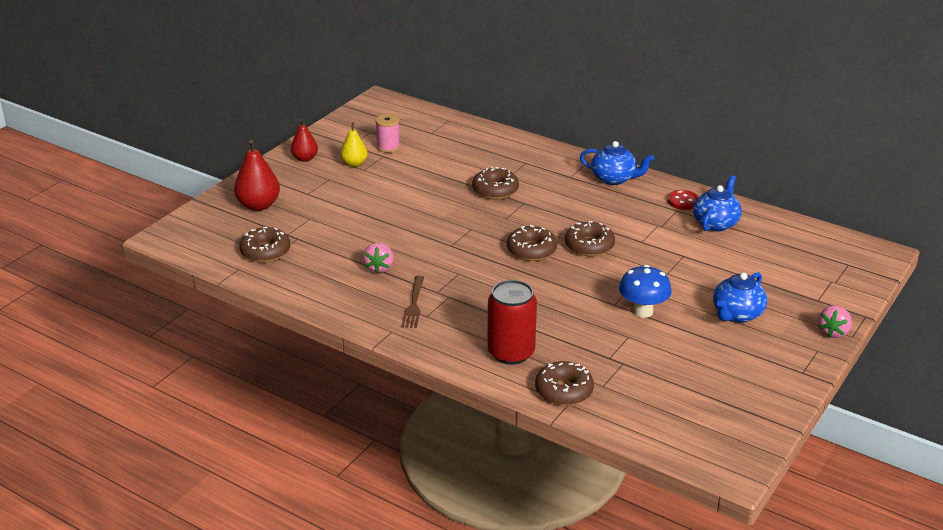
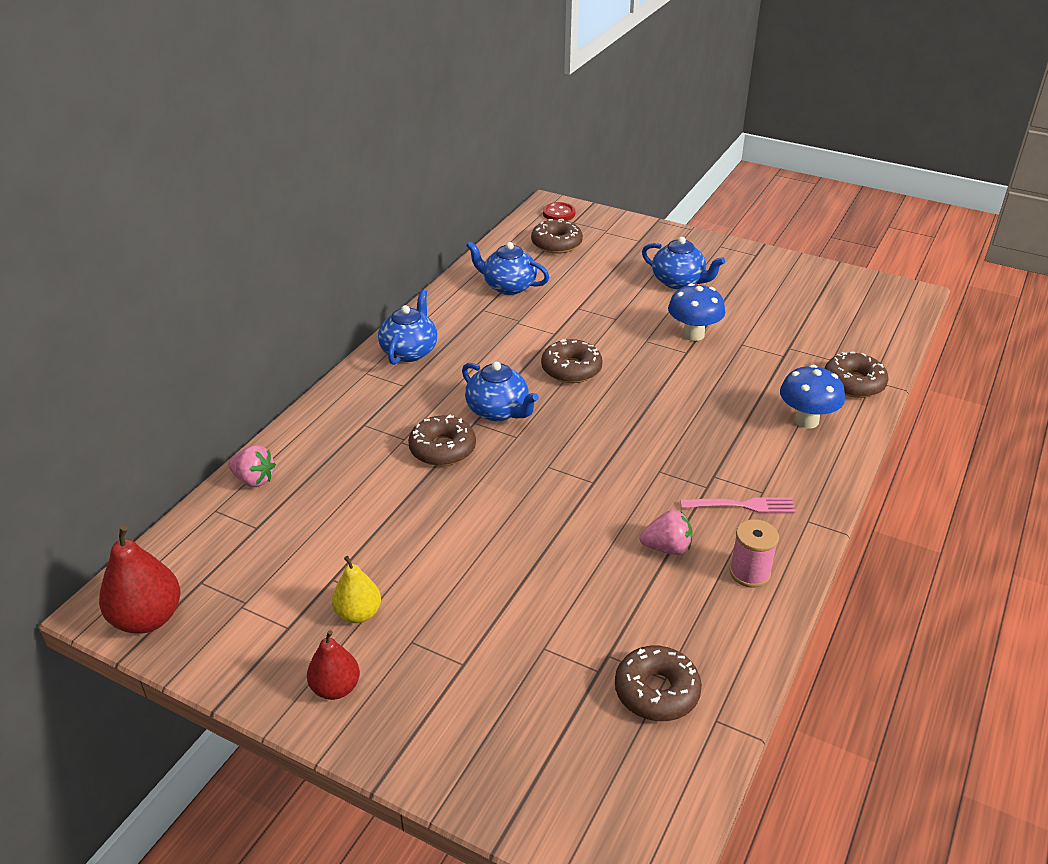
camera: 95 degrees left, 5 degrees up
(258, 205) = (510, 730): red pear -> red pear (147, 618)
(388, 147) = (302, 575): pink spool -> pink spool (749, 573)
(414, 304) = (742, 505): brown fork -> pink fork
(511, 352) = (806, 420): red can -> blue mushroom
(531, 250) = (591, 412): brown donut -> brown donut (556, 244)
(536, 212) = (498, 411): none -> blue teapot
(683, 201) = (462, 305): red button -> red button (559, 213)
(833, 332) = (688, 237): pink strawberry -> pink strawberry (254, 479)

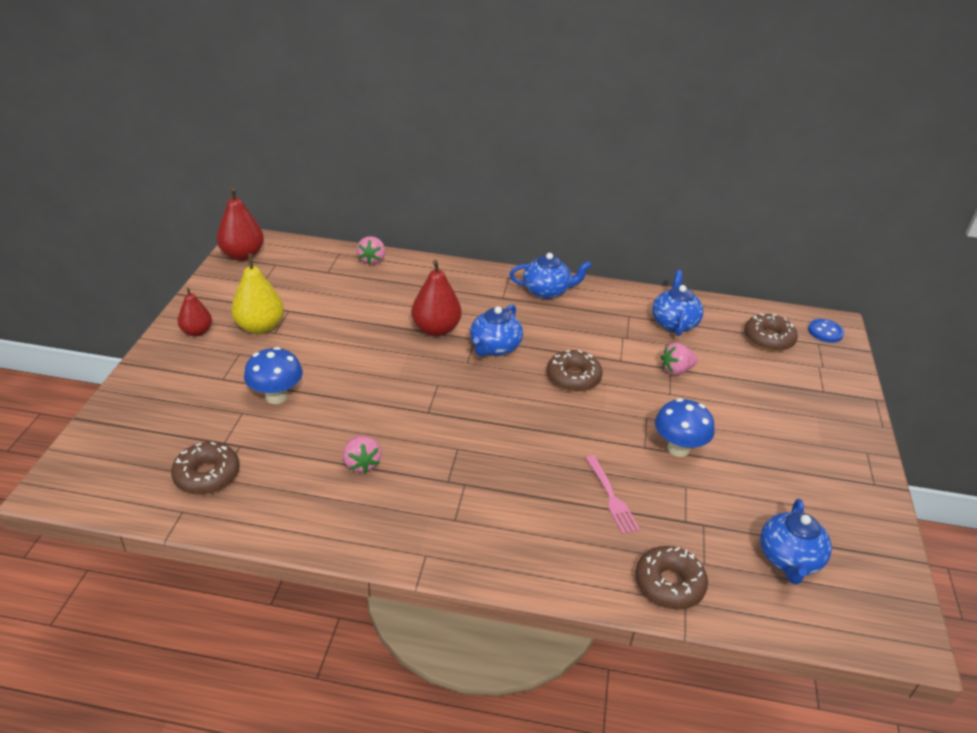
camera: 70 degrees right, 0 degrees up
(358, 613) = (260, 327): yellow pear -> yellow pear, size x1.57
(442, 449) = (436, 329): brown donut -> red pear
(559, 213) = (825, 332): red button -> blue button
(583, 305) = (676, 370): none -> pink strawberry
(678, 282) = (767, 428): blue teapot -> blue teapot (789, 559)
(742, 505) = (431, 506): pink fork -> pink fork (611, 497)
(749, 573) = (345, 518): pink spool -> none
(806, 420) = (579, 546): blue mushroom -> blue mushroom (276, 396)

